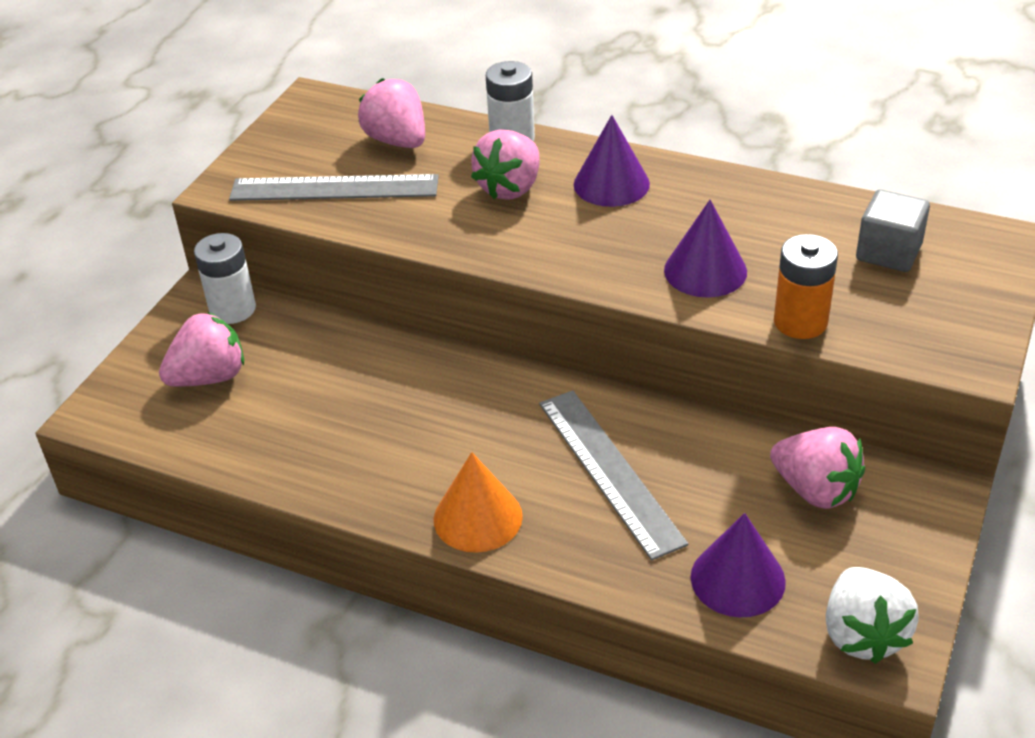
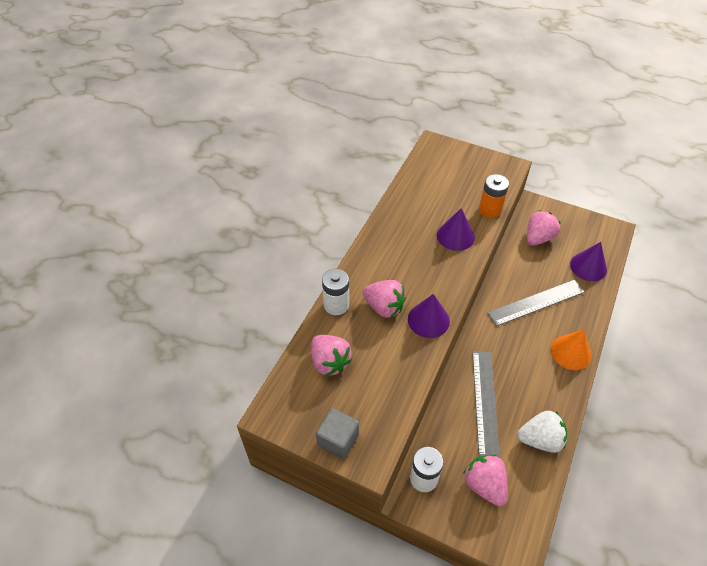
camera: 90 degrees left, 10 degrees up
(334, 188) = (377, 395): grey ruler -> grey ruler (485, 402)
(397, 141) = (329, 362): pink strawberry -> pink strawberry turned 90 degrees counterclockwise
(611, 184) = (384, 264): purple cone -> purple cone (428, 320)
(862, 634) = (606, 236): white strawberry -> white strawberry (540, 439)
(888, 252) = (442, 177): grey cube -> grey cube (338, 440)

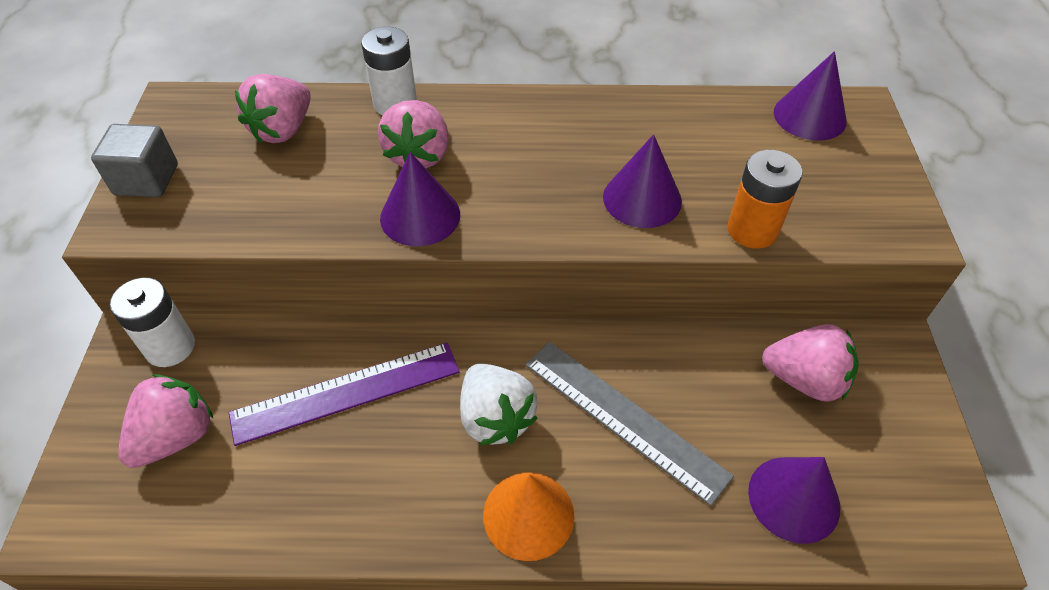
camera: 65 degrees right, 0 degrees up
(431, 161) = (809, 116): none -> purple cone
(485, 402) = (346, 392): grey ruler -> purple ruler
(540, 439) = (294, 505): white strawberry -> white strawberry (495, 418)

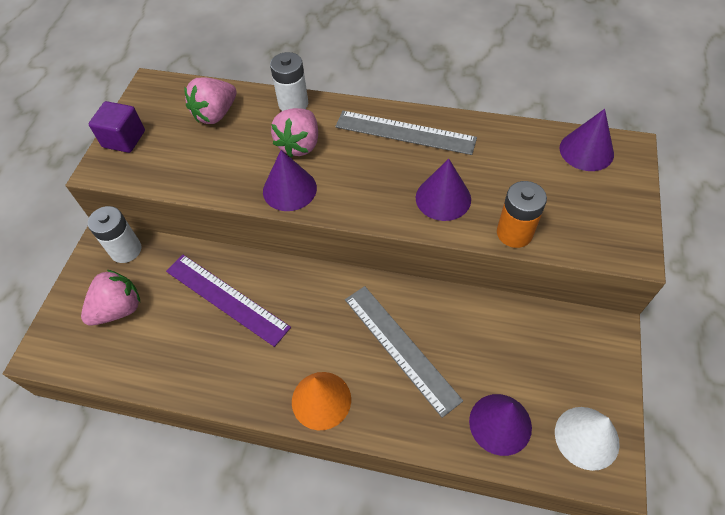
camera: 15 degrees right, 5 degrees up
(146, 180) = (124, 139): grey cube -> purple cube
(346, 392) = (226, 298): purple ruler -> purple ruler turned 45 degrees clockwise
(495, 418) = (316, 332): white strawberry -> none
(564, 122) = (405, 132): none -> grey ruler
(804, 379) = (534, 343): pink strawberry -> none
(914, 494) = (586, 437): none -> white cone

